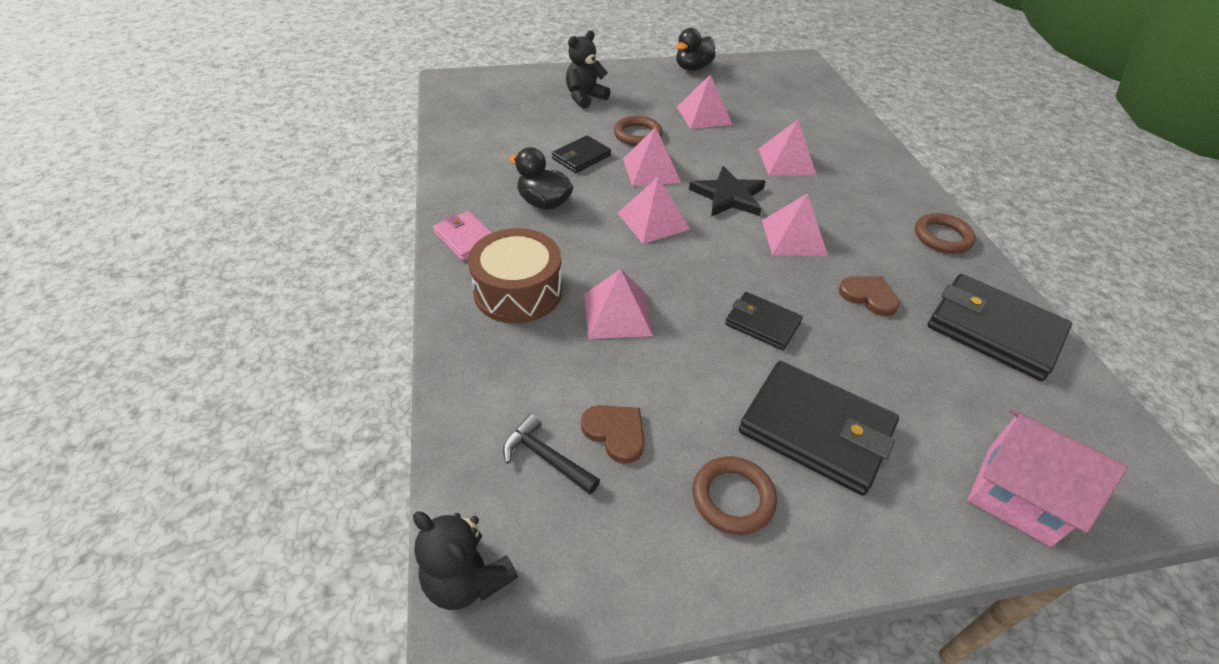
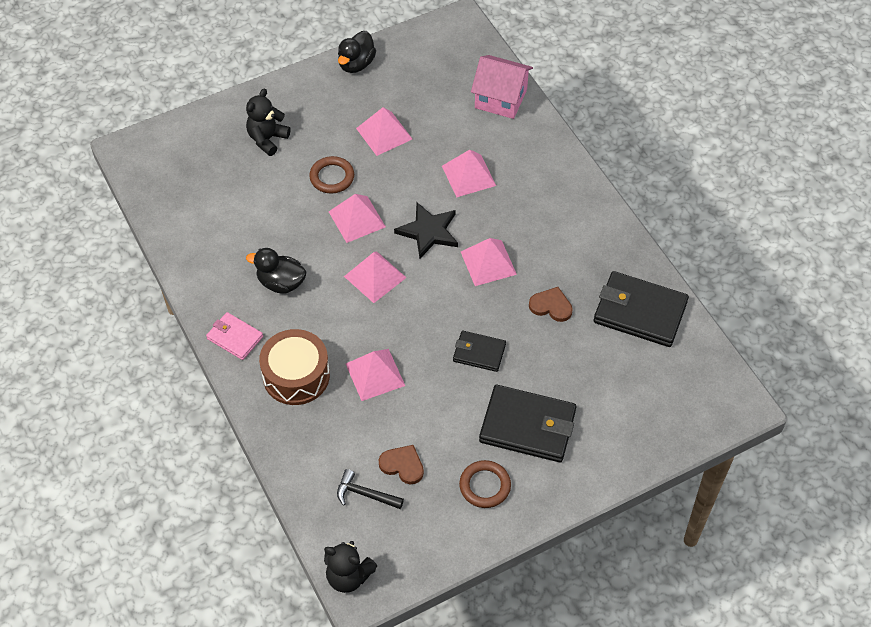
camera: 15 degrees left, 10 degrees up
(581, 157) = (292, 220): black wallet -> none
(942, 237) = (602, 229): brown ring -> none
(1018, 494) = (652, 434): pink house -> pink house (500, 98)

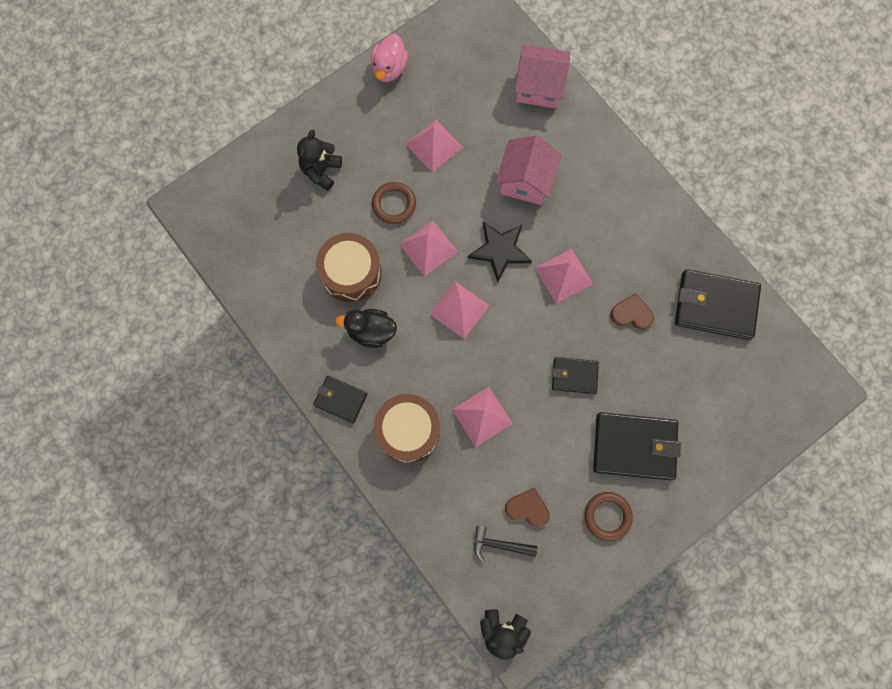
camera: 10 degrees left, 20 degrees up
(235, 337) = (340, 399): pink wallet -> black wallet
(274, 229) = (351, 273): none -> brown drum
(356, 64) = (389, 68): black duck -> pink duck
(468, 175) = (525, 180): pink pyramid -> pink house

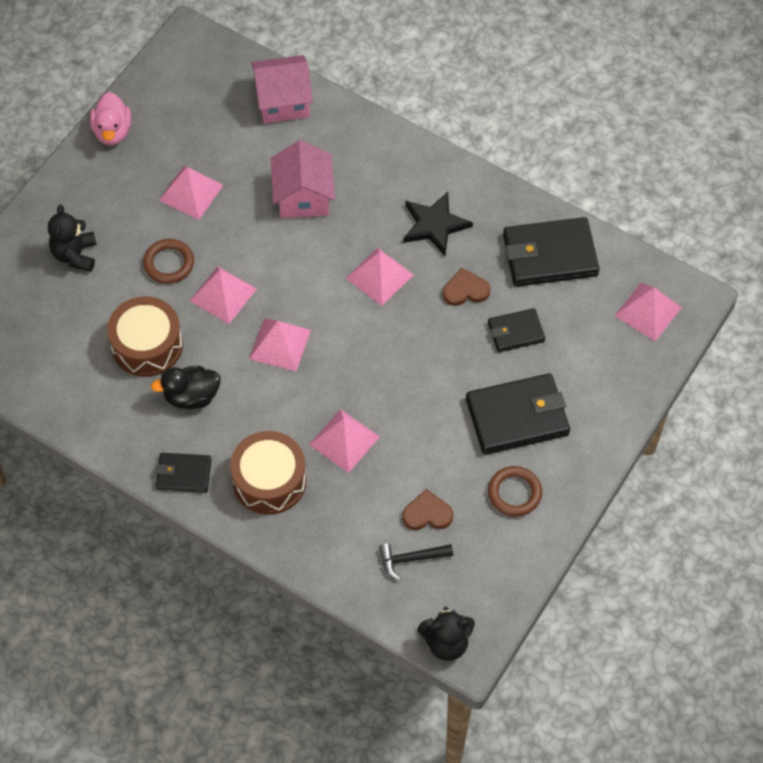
camera: 20 degrees left, 15 degrees down
(500, 250) = (302, 273): black star -> black star (435, 225)
(574, 376) = (428, 369): black wallet -> black wallet (515, 332)
(782, 388) = (648, 311): none -> pink pyramid

